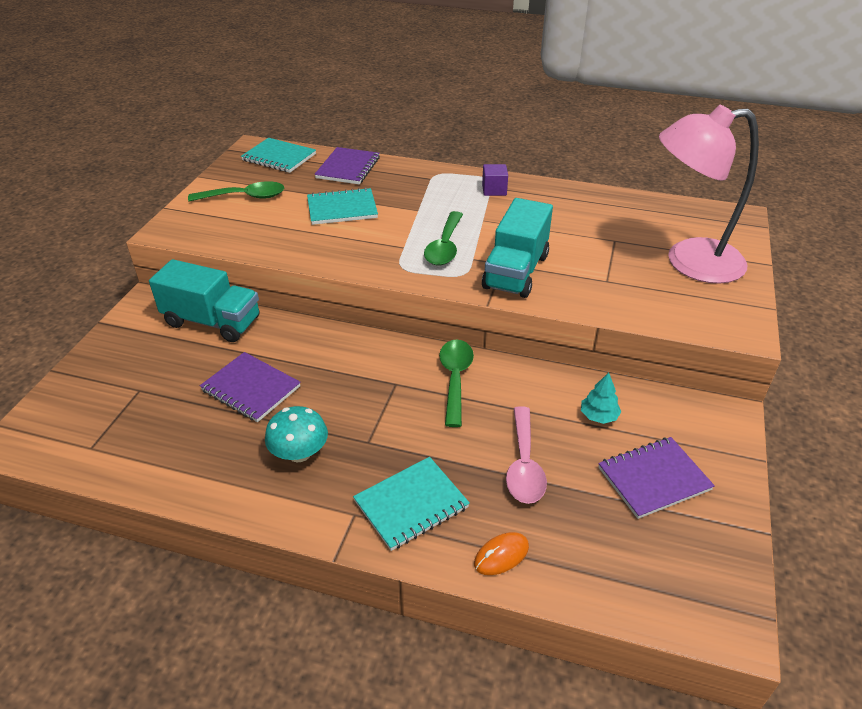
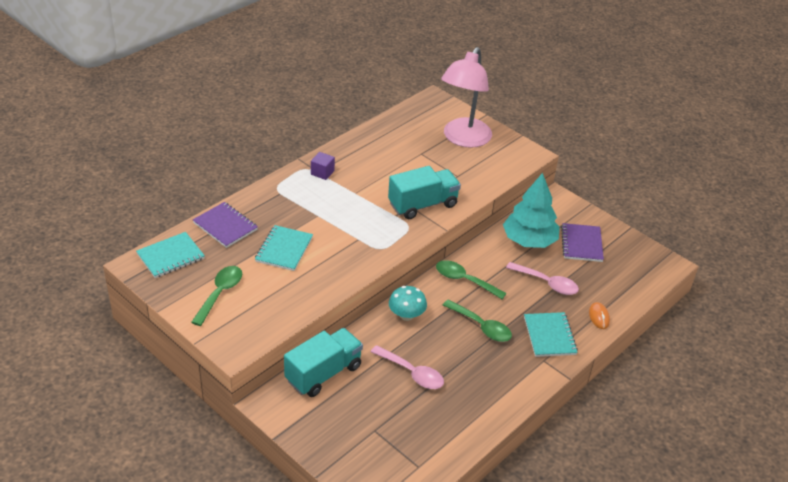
camera: 65 degrees left, 0 degrees up
(251, 388) = (412, 373): purple notebook -> pink spoon
(299, 453) = (484, 368): turquoise mushroom -> turquoise mushroom (406, 315)
(445, 246) = (372, 221): green spoon -> green spoon (481, 326)
(516, 272) = (423, 205): turquoise truck -> turquoise truck turned 75 degrees counterclockwise
(598, 416) = (529, 240): turquoise tree -> turquoise tree, size x2.37

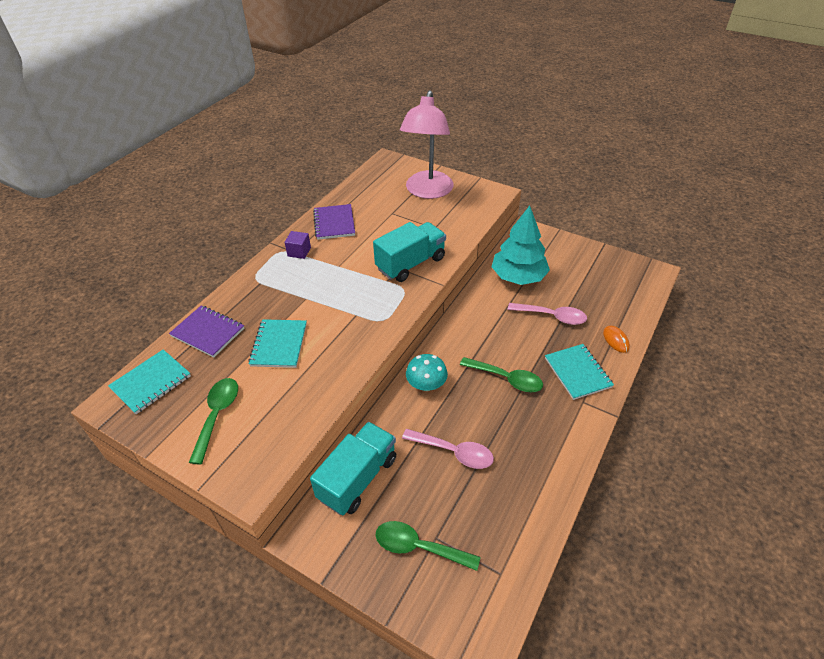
camera: 10 degrees left, 5 degrees up
(464, 280) = (472, 332): green spoon -> green spoon (418, 547)
(581, 244) = (568, 269): purple notebook -> purple notebook (334, 223)

